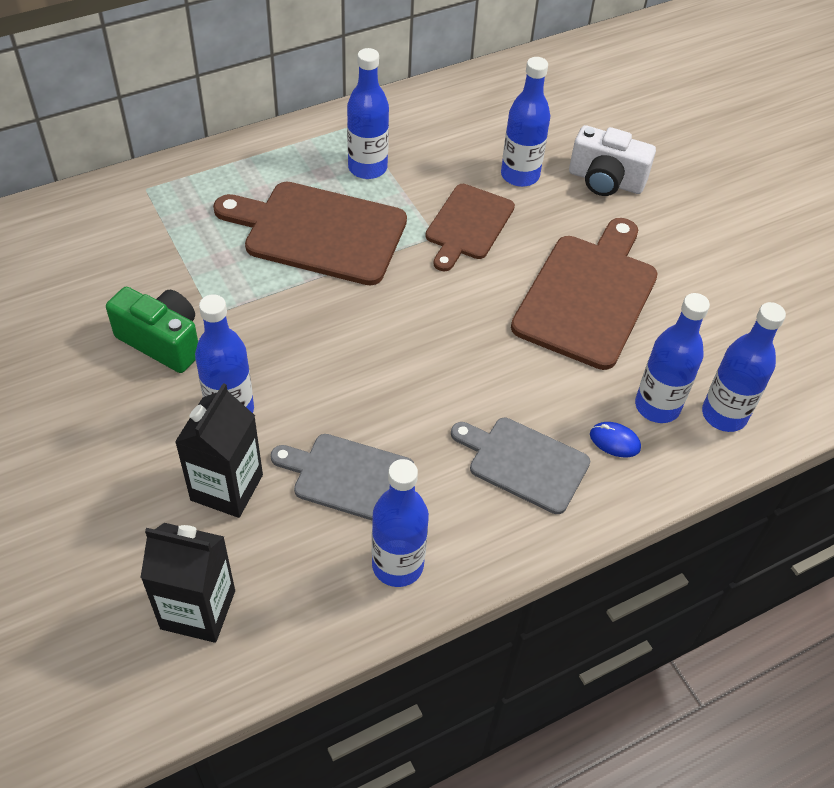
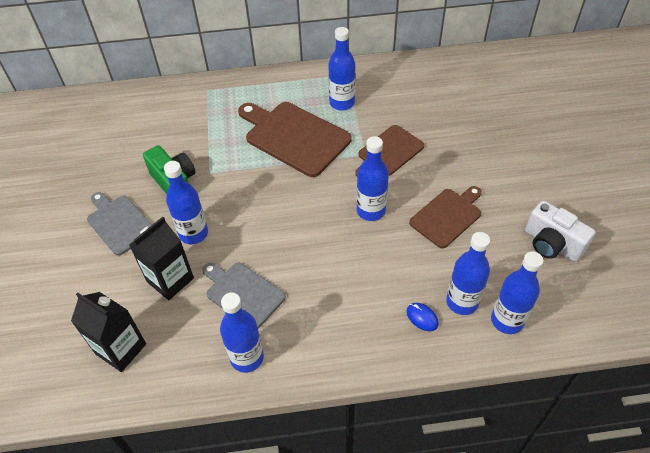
camera: 25 degrees right, 0 degrees up
(520, 175) = (437, 127): blue bottle -> blue bottle (371, 211)
(524, 463) = (355, 315): grey cutting board -> grey cutting board (119, 223)
(588, 296) = (447, 216): brown cutting board -> brown cutting board, size x0.63
(605, 181) = (494, 142): white camera -> white camera (551, 244)

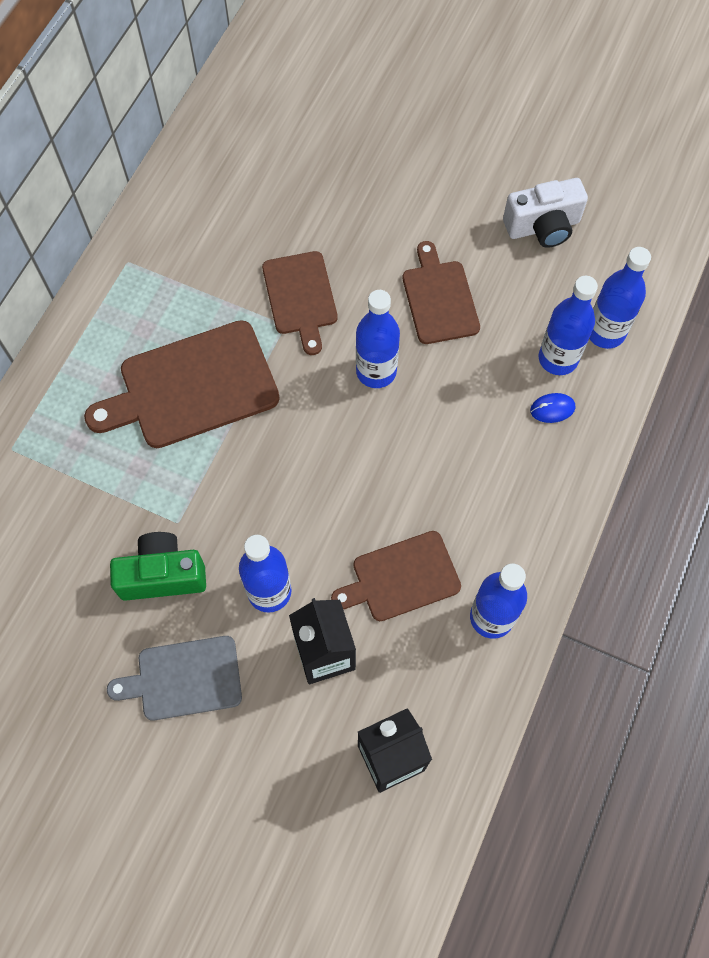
camera: 60 degrees left, 15 degrees up
(243, 293) = (401, 578): grey cutting board -> brown cutting board
(342, 103) = (175, 298): blue bottle -> none

